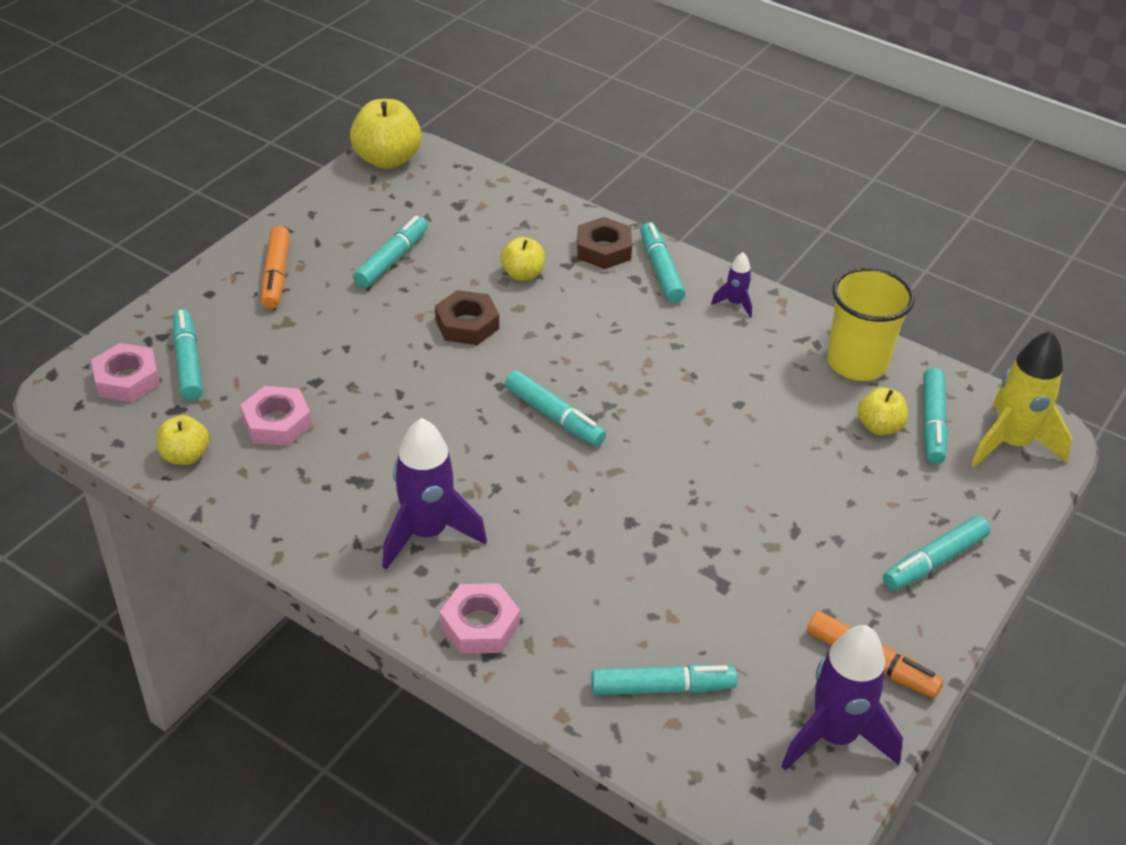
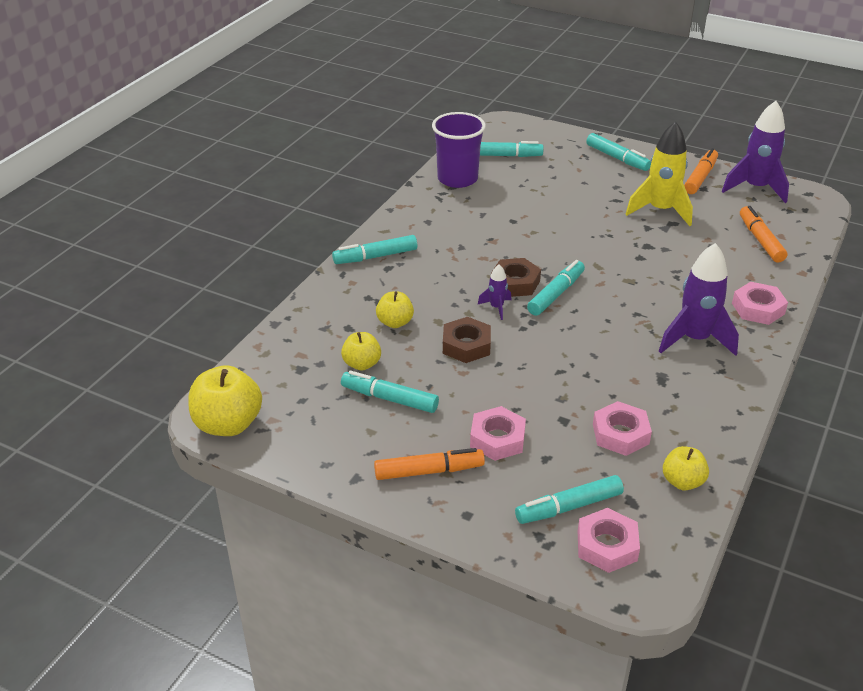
camera: 95 degrees left, 5 degrees down
(304, 327) = (497, 439): none -> pink nut
(604, 249) = (354, 284): brown nut -> brown nut (515, 283)
(662, 688) = (760, 240): turquoise marker -> orange marker
(735, 303) = (408, 224): purple rocket -> purple rocket (496, 307)
(857, 363) = (457, 179): yellow cup -> purple cup
(879, 427) = (515, 172): yellow apple -> yellow apple (362, 364)
(1011, 443) = (512, 133): yellow rocket -> yellow rocket (660, 210)

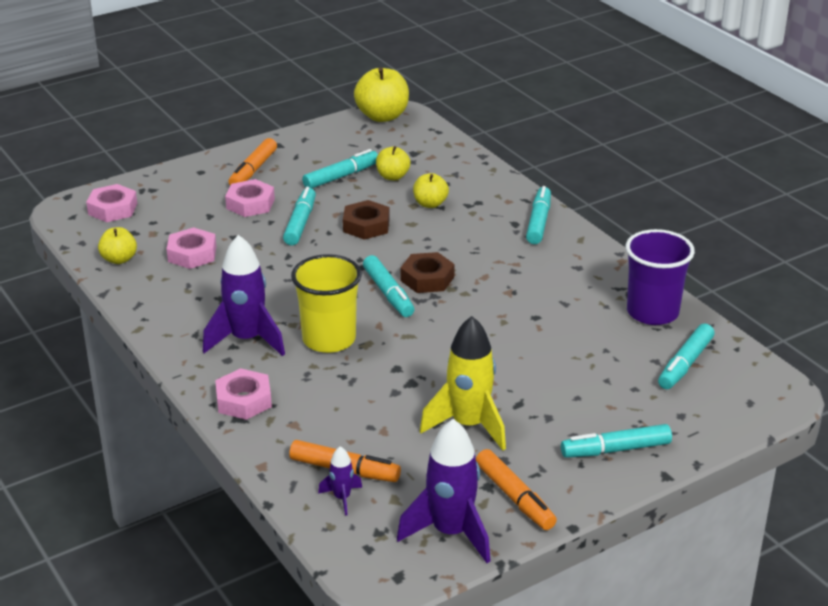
camera: 120 degrees right, 5 degrees down
(496, 307) = (400, 256): purple rocket -> purple rocket (342, 498)
(568, 507) = (158, 207): turquoise marker -> turquoise marker (300, 223)
(645, 299) = (329, 339): none -> yellow cup

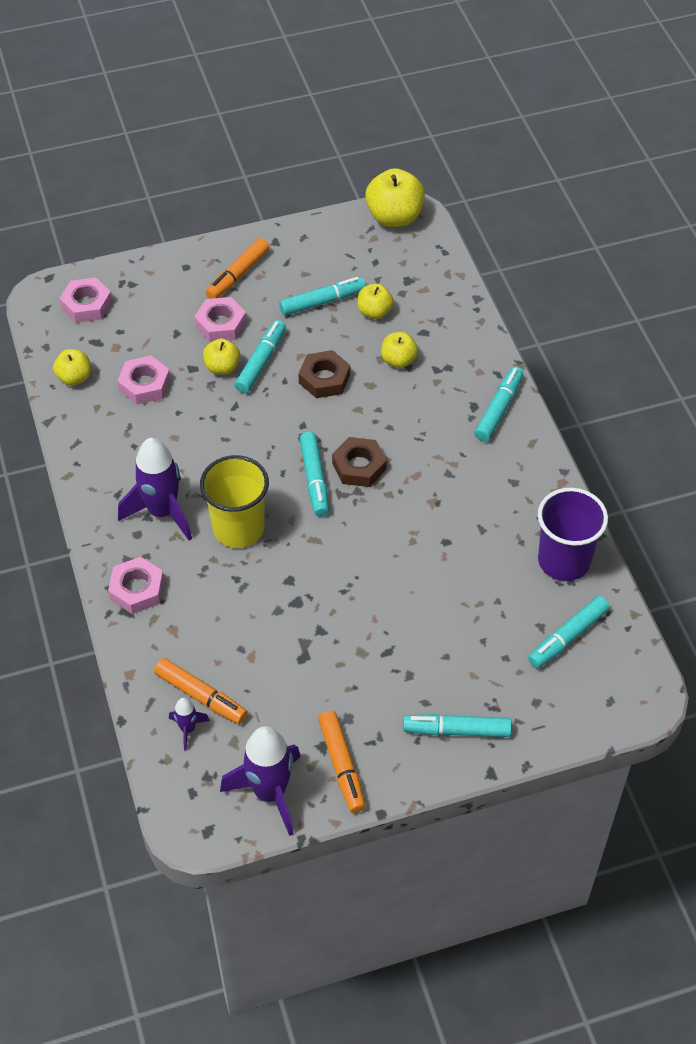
camera: 15 degrees right, 20 degrees up
(264, 232) = (222, 367): none -> yellow apple
(468, 425) = (331, 668): yellow rocket -> none

